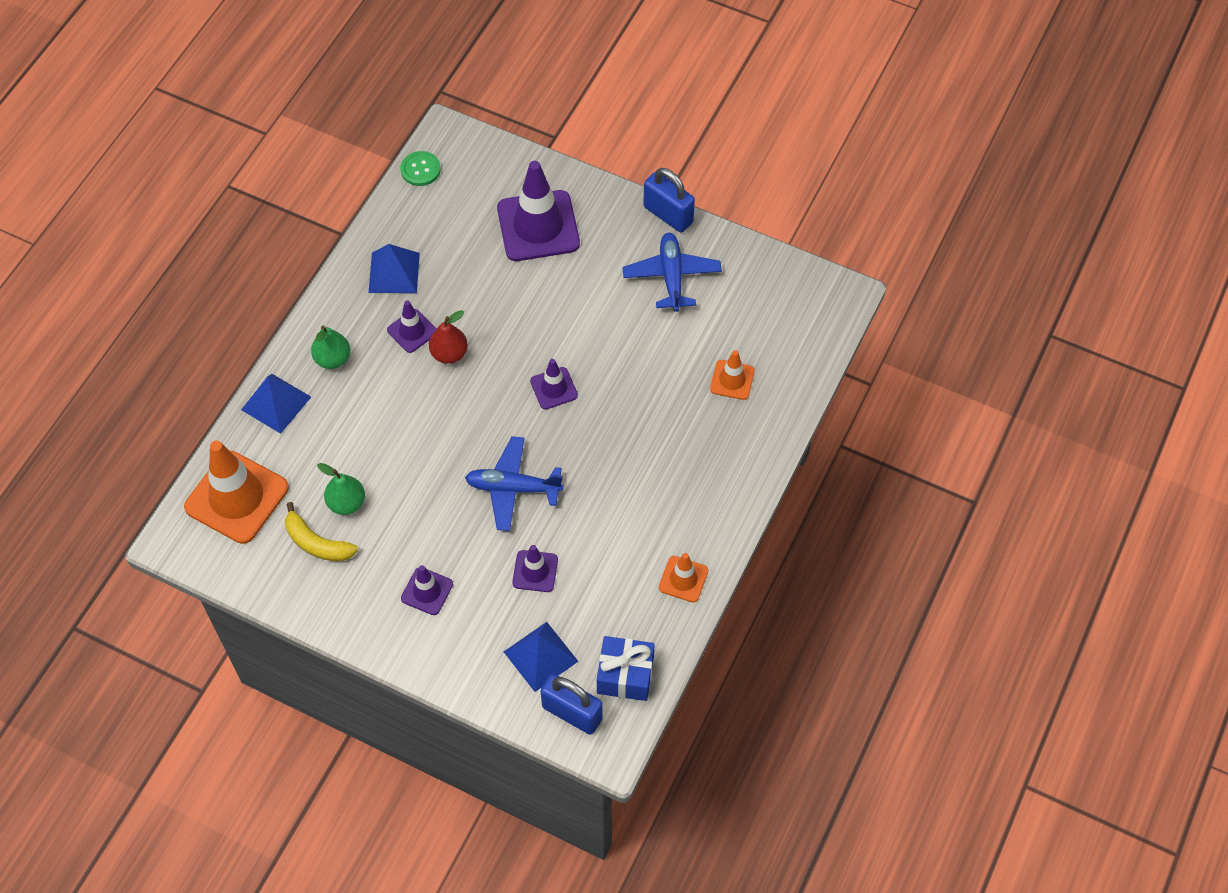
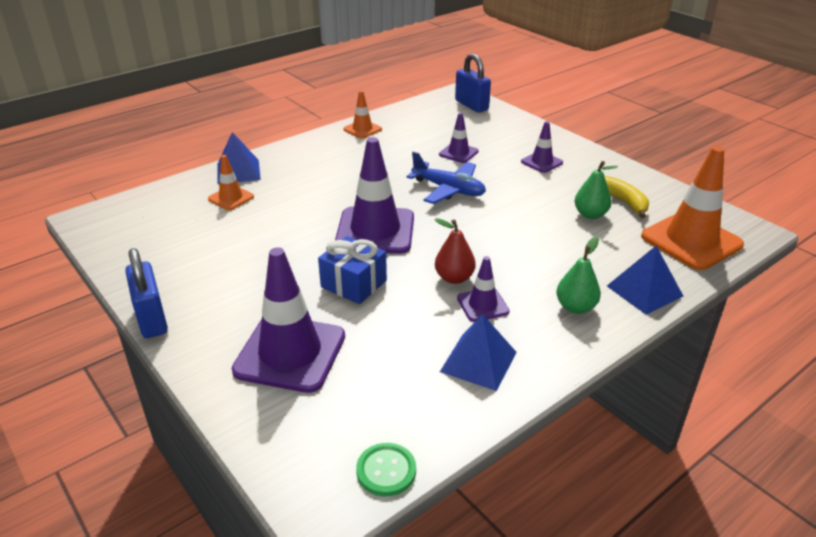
camera: 155 degrees left, 25 degrees down
(540, 656) = (477, 124): blue pyramid -> blue pyramid (238, 171)
(554, 388) = (375, 231): purple traffic cone -> purple traffic cone, size x1.98
(625, 675) = (429, 109): blue gift -> blue gift (354, 284)
(671, 276) = (204, 271): blue plane -> none

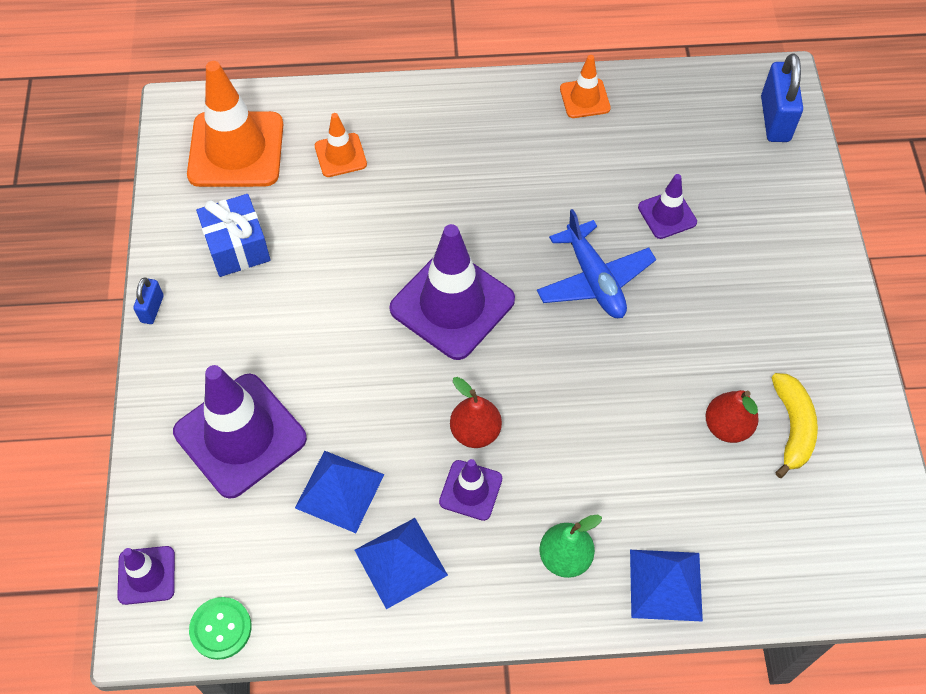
camera: 35 degrees right, 25 degrees up
(152, 319) = (152, 309): blue padlock -> blue padlock, size x0.53
(238, 171) = (380, 108): blue pyramid -> blue pyramid (340, 491)
(354, 284) = (367, 376): blue gift -> blue gift (237, 247)
(541, 162) = (760, 294): purple traffic cone -> purple traffic cone (146, 575)
(590, 214) = (727, 427): green pear -> red pear
(691, 241) = (808, 547): orange traffic cone -> orange traffic cone (236, 150)

